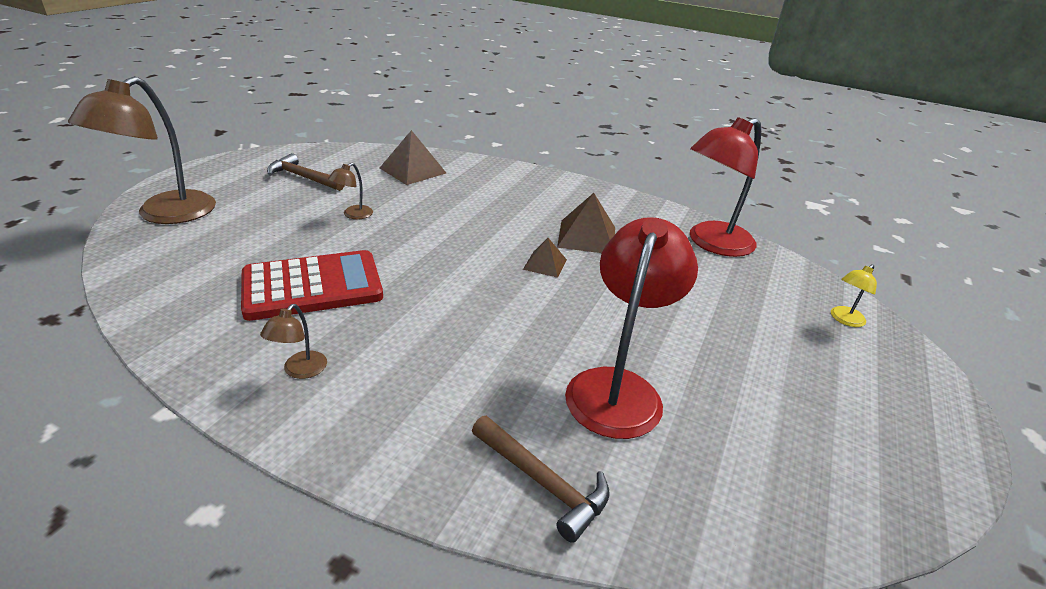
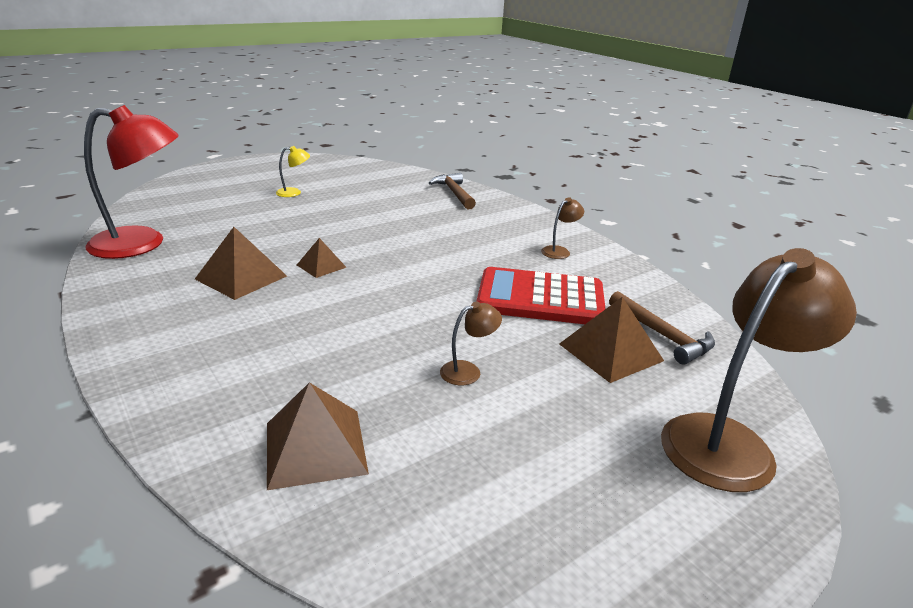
camera: 150 degrees left, 5 degrees down
(241, 251) = (611, 352): none -> brown pyramid
(303, 177) = (517, 482): brown hammer -> brown hammer (662, 335)
(618, 387) = (377, 204): red lamp -> none
(844, 320) = (182, 191): yellow lamp -> yellow lamp (294, 192)

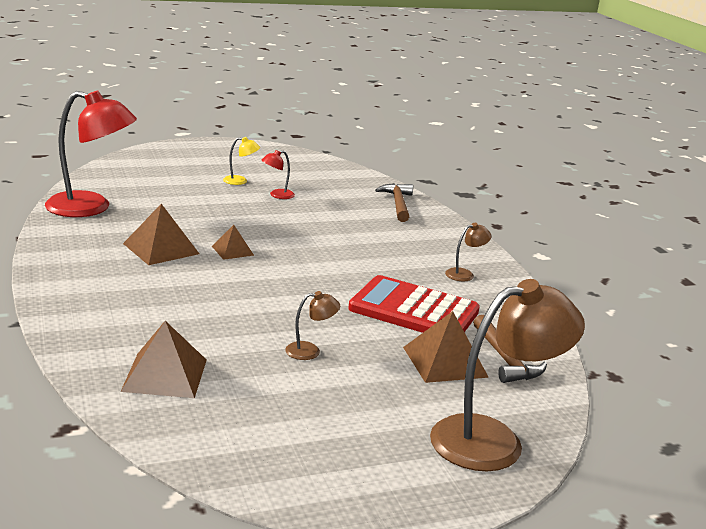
camera: 15 degrees right, 5 degrees down
(337, 201) = (277, 195): none -> red lamp

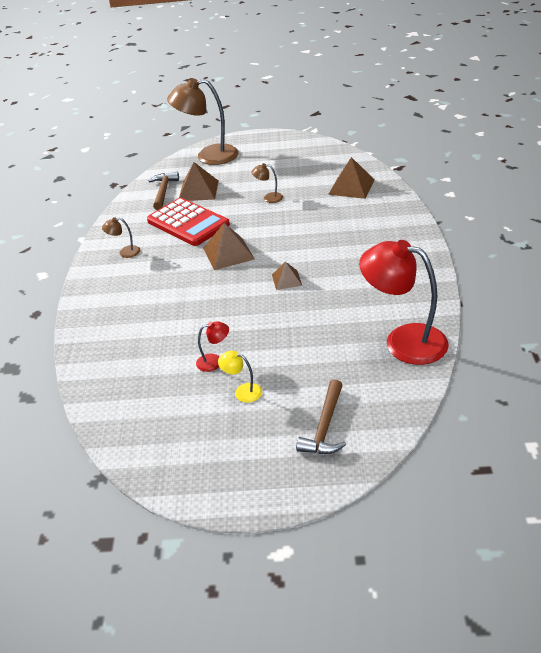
camera: 155 degrees left, 15 degrees up
(161, 248) = (343, 283): brown pyramid -> brown pyramid (228, 253)
(398, 204) = (101, 344): brown hammer -> brown hammer (325, 426)

